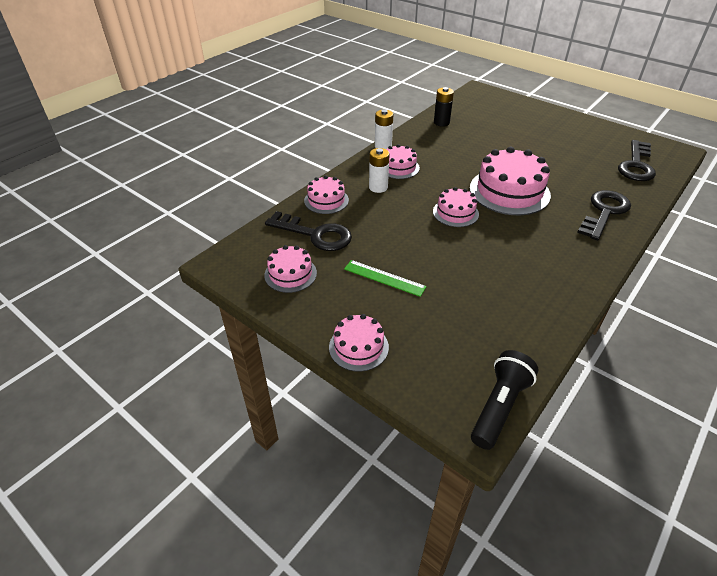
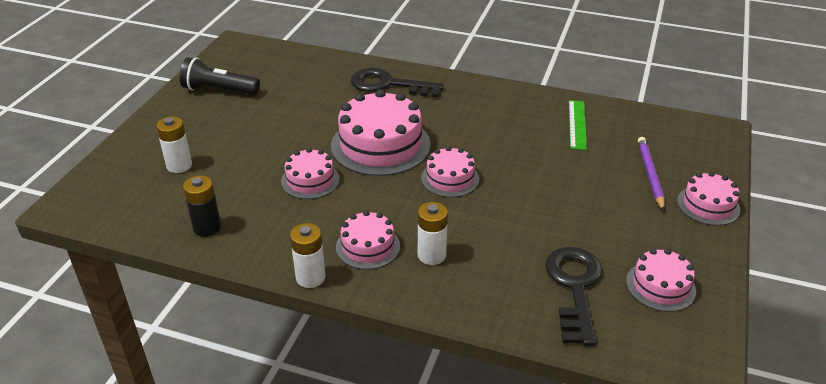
camera: 110 degrees left, 5 degrees down
(326, 200) = (494, 300): pink cake -> pink cake (310, 180)
(384, 278) = (603, 209): green ruler -> green ruler (577, 124)
(418, 327) = (650, 174): none -> purple pencil
(499, 406) = (690, 123): black flashlight -> black flashlight (219, 90)
(506, 119) = (179, 165): none -> white battery
(636, 165) = (279, 67): black key -> none

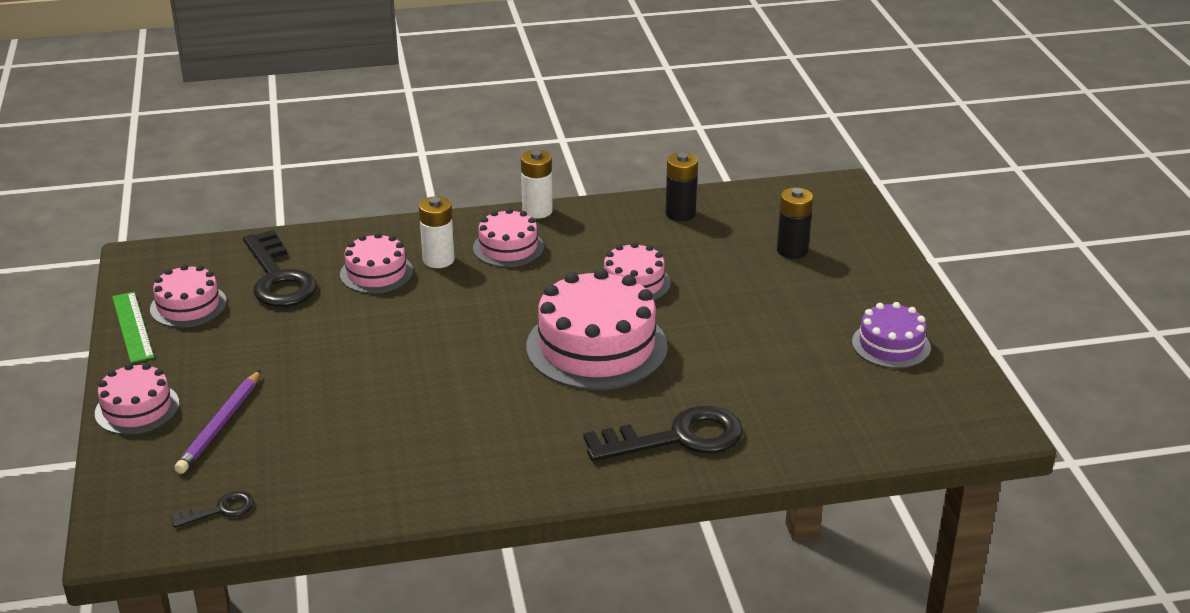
camera: 150 degrees right, 5 degrees down
(179, 165) = (792, 250): white battery -> black battery
(219, 90) = (891, 345): black flashlight -> purple cake
(450, 178) = (476, 336): pink cake -> pink cake (376, 273)
(577, 124) = (349, 469): green ruler -> green ruler (133, 326)
(650, 174) = (220, 425): purple pencil -> purple pencil turned 45 degrees clockwise
(658, 126) = (220, 510): none -> black key

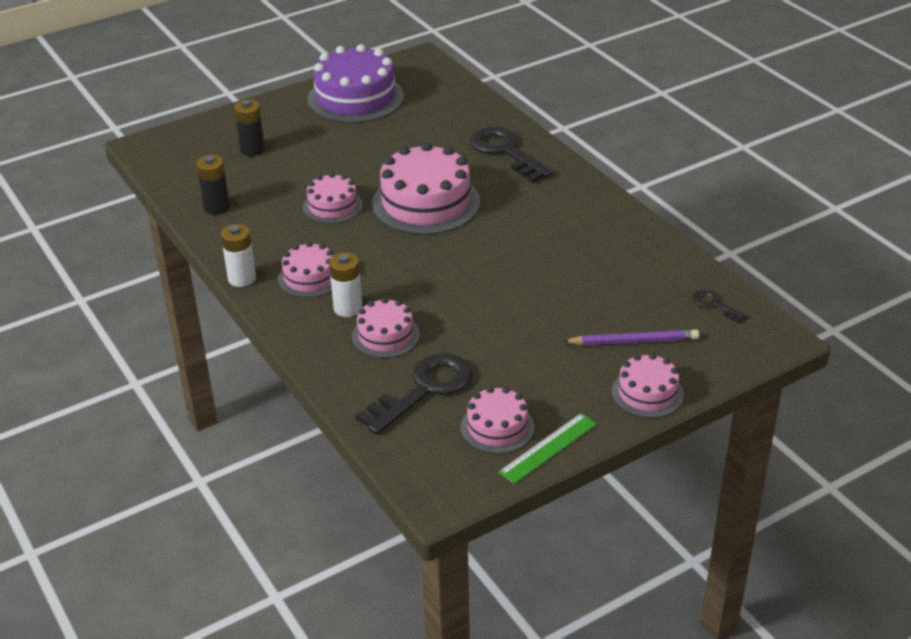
camera: 110 degrees left, 5 degrees up
(891, 345) = (355, 98): purple cake -> purple cake, size x1.81

